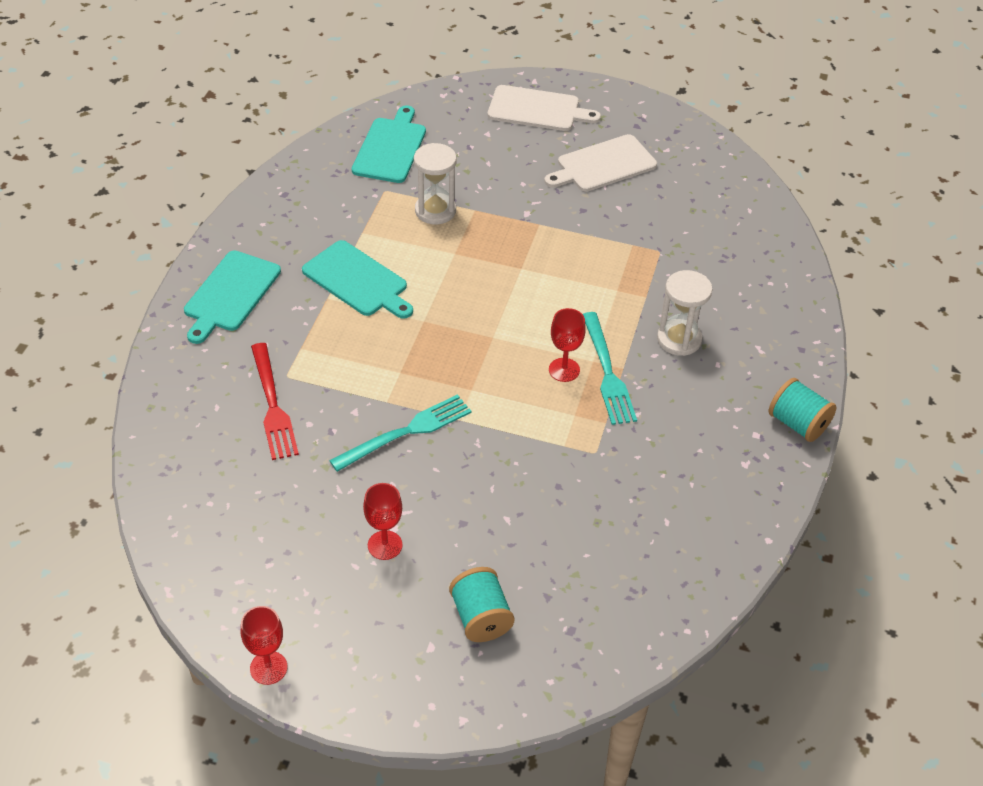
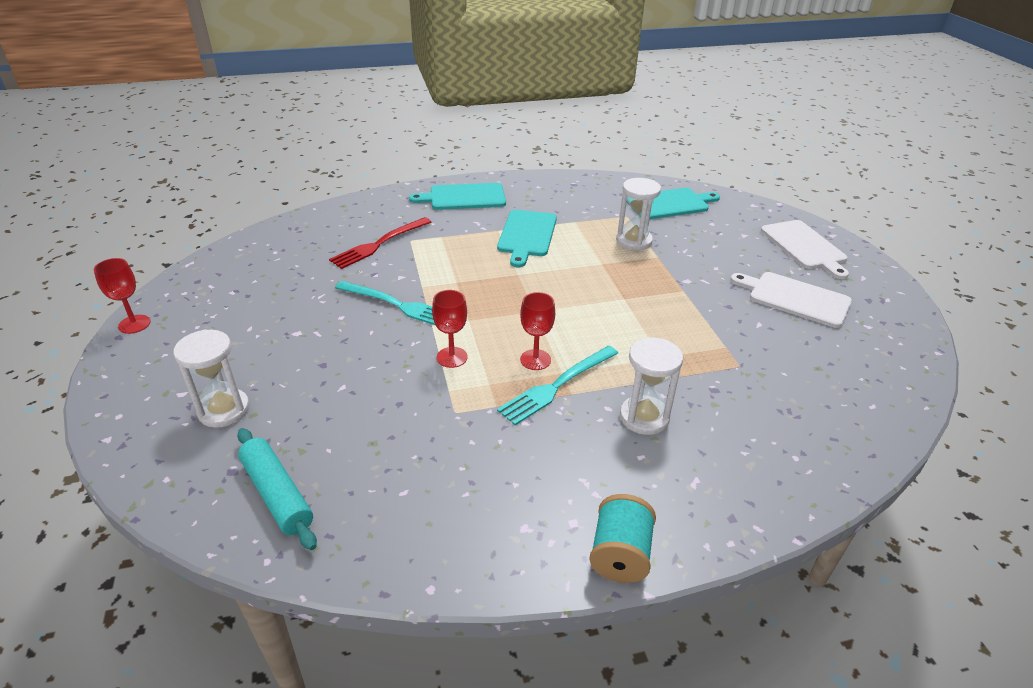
camera: 60 degrees right, 10 degrees down
(385, 545) = (277, 334): red goblet -> red goblet (452, 357)
(481, 618) = (224, 410): turquoise spool -> white hourglass
(619, 605) = (277, 494): none -> turquoise rolling pin

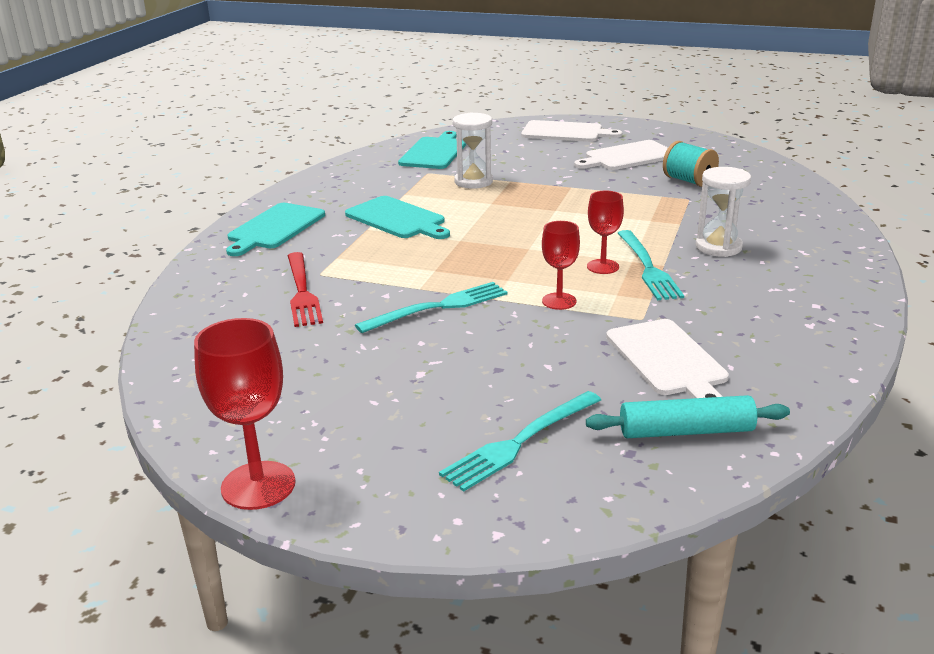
camera: 55 degrees left, 10 degrees down
(134, 324) = (258, 485): red goblet -> red goblet, size x1.60
(224, 410) = (519, 442): white hourglass -> turquoise fork
(390, 449) = (668, 360): none -> white cutting board
(620, 554) = (859, 297): turquoise spool -> turquoise spool (688, 181)

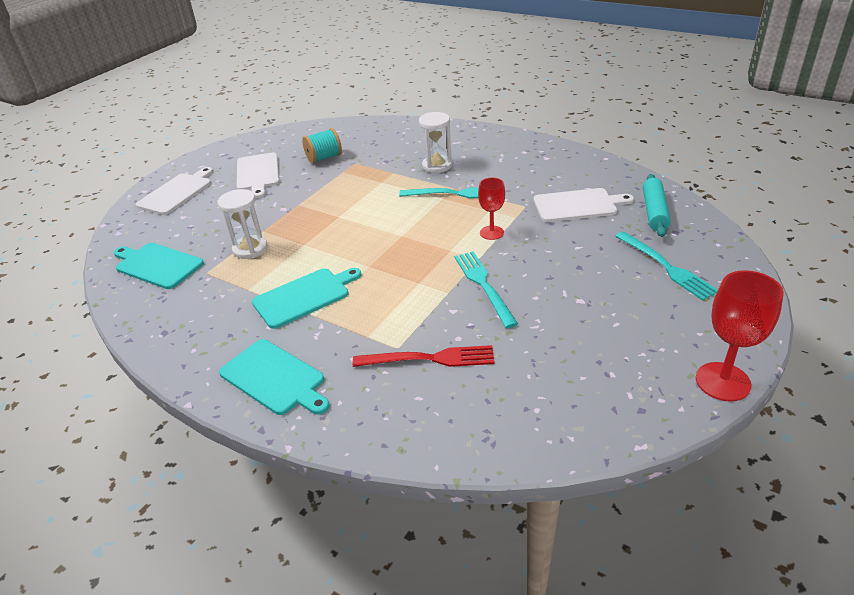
camera: 75 degrees left, 10 degrees up
(602, 267) = (446, 210): red goblet -> none

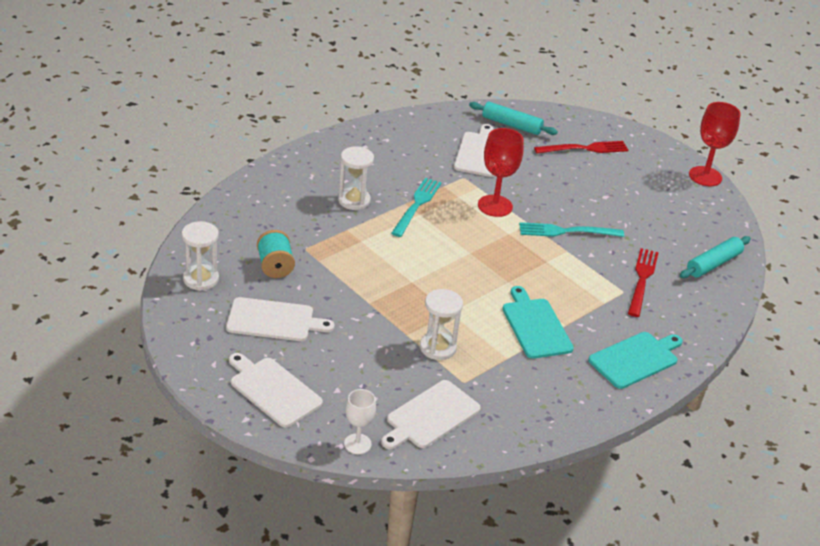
camera: 80 degrees left, 0 degrees up
(120, 239) = (357, 444): none -> white goblet
(157, 265) = (430, 416): turquoise cutting board -> white cutting board
(293, 138) = (201, 279): none -> white hourglass
(491, 233) = (495, 206): red goblet -> red goblet, size x1.60
(509, 421) = (713, 264): none -> turquoise rolling pin
(666, 267) = (585, 149): turquoise fork -> red fork

